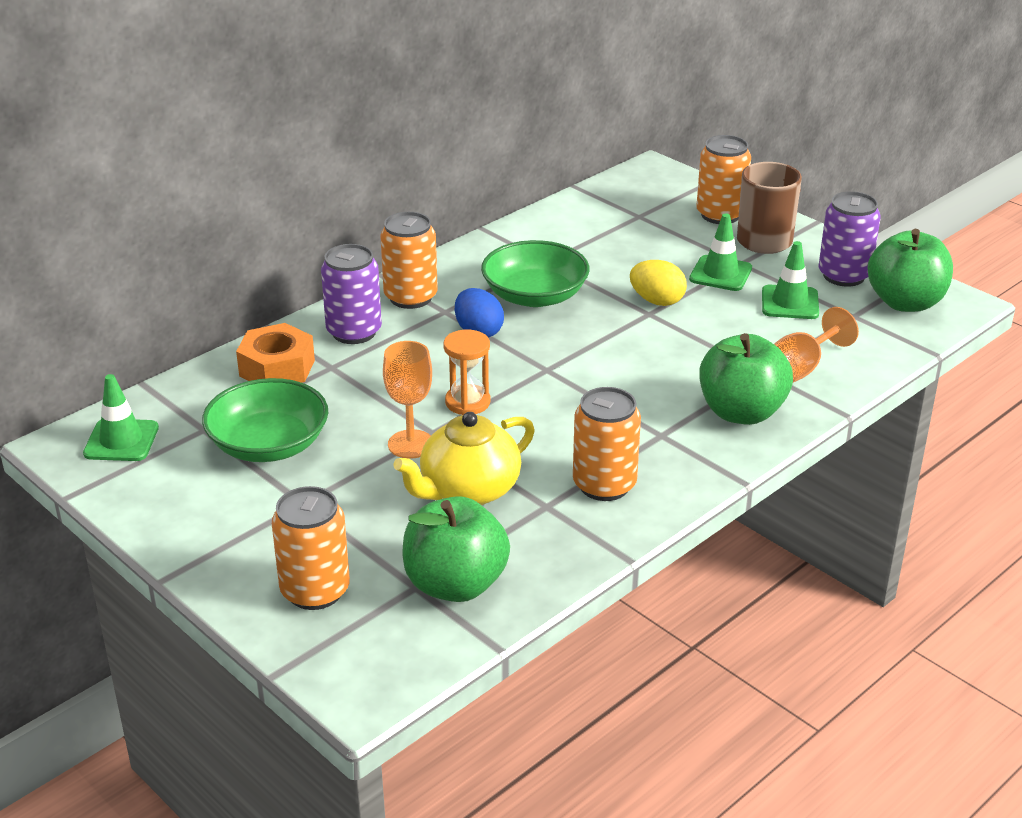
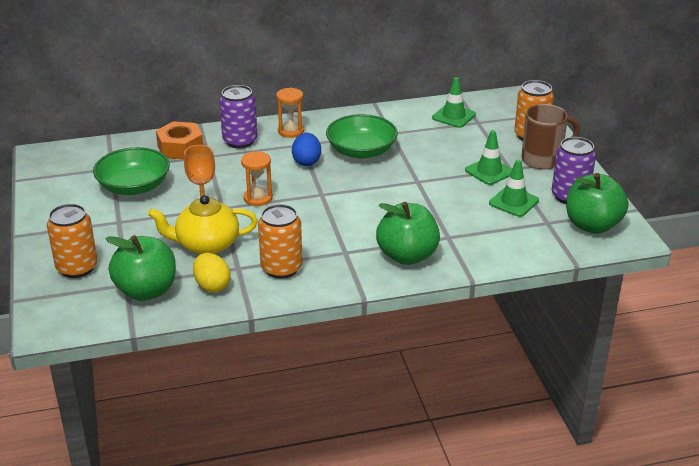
camera: 30 degrees right, 0 degrees up
(121, 441) = (68, 161): green traffic cone -> green traffic cone (453, 116)
(410, 297) = (291, 131): orange can -> orange hourglass
(657, 301) = (430, 176): yellow egg -> yellow egg (212, 286)
(800, 369) = (473, 243): orange goblet -> none

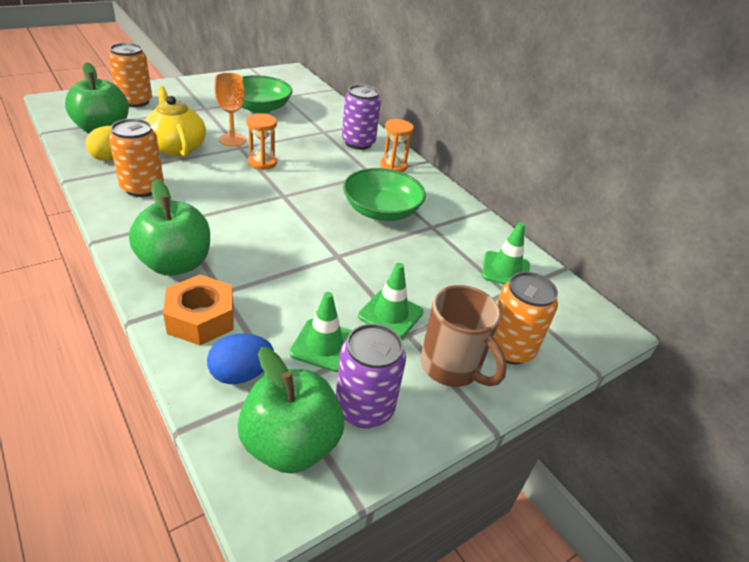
camera: 65 degrees right, 5 degrees up
(180, 148) = (330, 118): orange nut -> orange nut (201, 318)
(306, 161) = (341, 180): blue egg -> blue egg (241, 374)

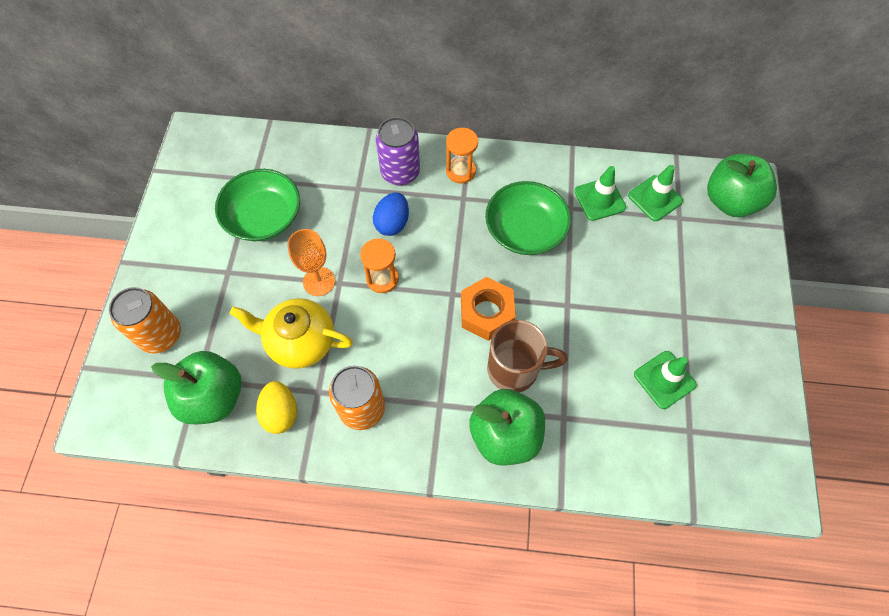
camera: 45 degrees left, 25 degrees up
(201, 318) = (587, 449): orange nut -> orange nut (486, 313)
(241, 374) = (663, 451): blue egg -> blue egg (392, 223)
(291, 444) = (742, 455): green apple -> green apple (730, 201)
(364, 408) = (736, 391): purple can -> none
(390, 314) = (657, 313): green traffic cone -> green traffic cone (599, 199)
(451, 367) = (730, 312): brown mug -> brown mug (515, 370)
(509, 348) = (733, 262): orange can -> none

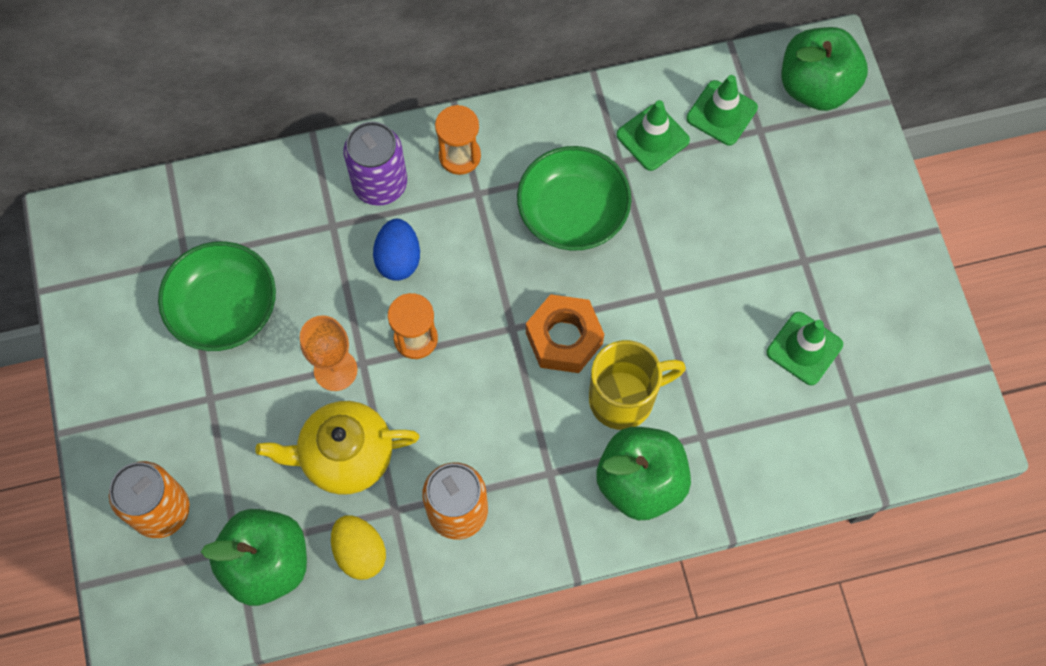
camera: 20 degrees left, 5 degrees up
(515, 370) = (624, 398): brown mug -> yellow mug

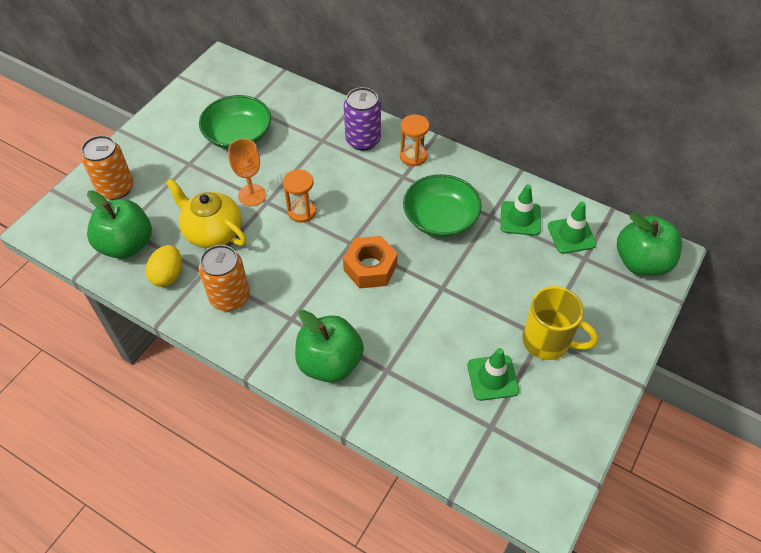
camera: 45 degrees right, 15 degrees down
(398, 259) = (334, 174): blue egg -> none
(624, 398) = (368, 318): yellow mug -> yellow mug (548, 341)

